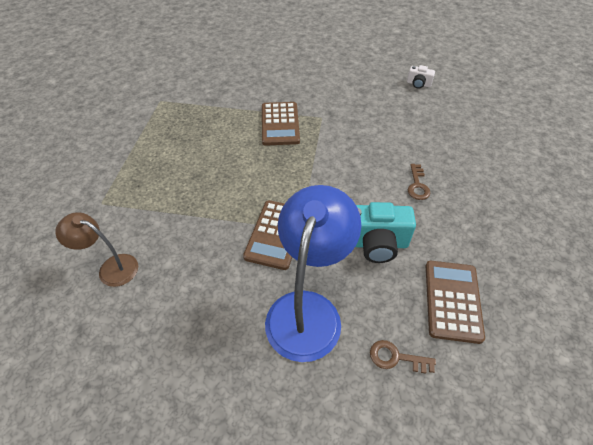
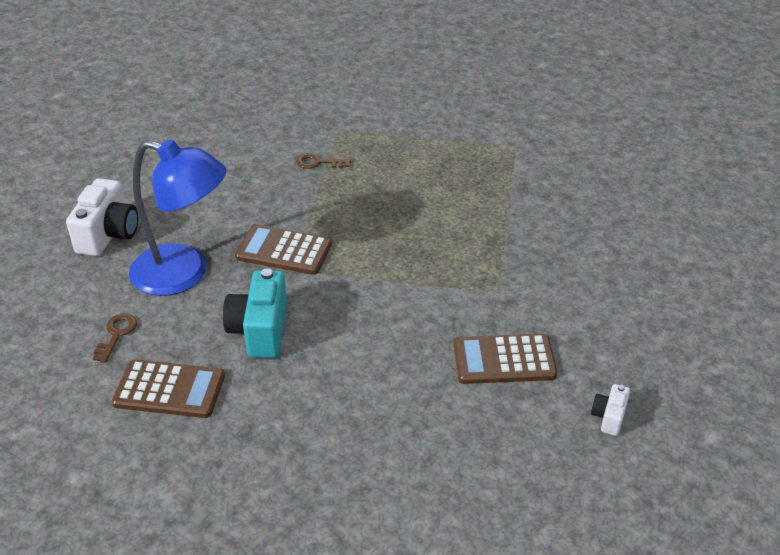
camera: 90 degrees right, 10 degrees down
(111, 268) = (257, 148): brown lamp -> none
(242, 399) = (108, 234): none -> white camera
(280, 124) = (478, 250): brown calculator -> brown calculator (504, 360)
(417, 185) = (355, 382): brown key -> brown key (318, 163)

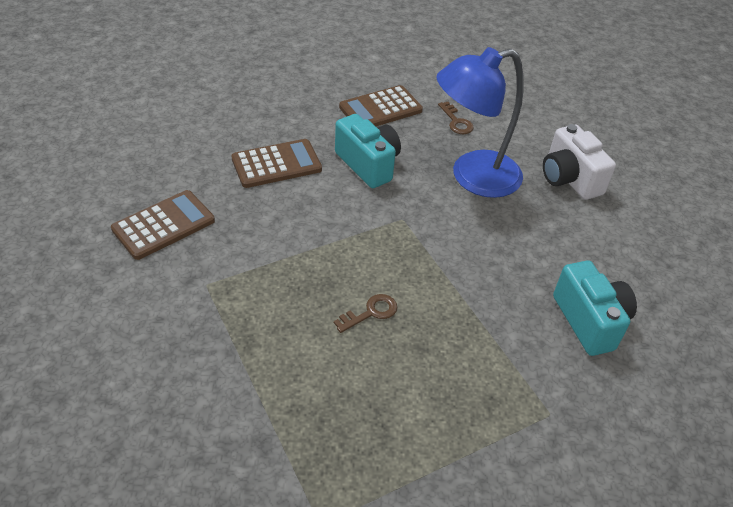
camera: 140 degrees right, 5 degrees up
(250, 153) = (589, 321): none -> turquoise camera
(284, 250) = (425, 232): brown calculator -> brown calculator (276, 164)
(318, 163) = (512, 347): brown key -> brown key (370, 312)
(609, 417) = (54, 218): white camera -> none

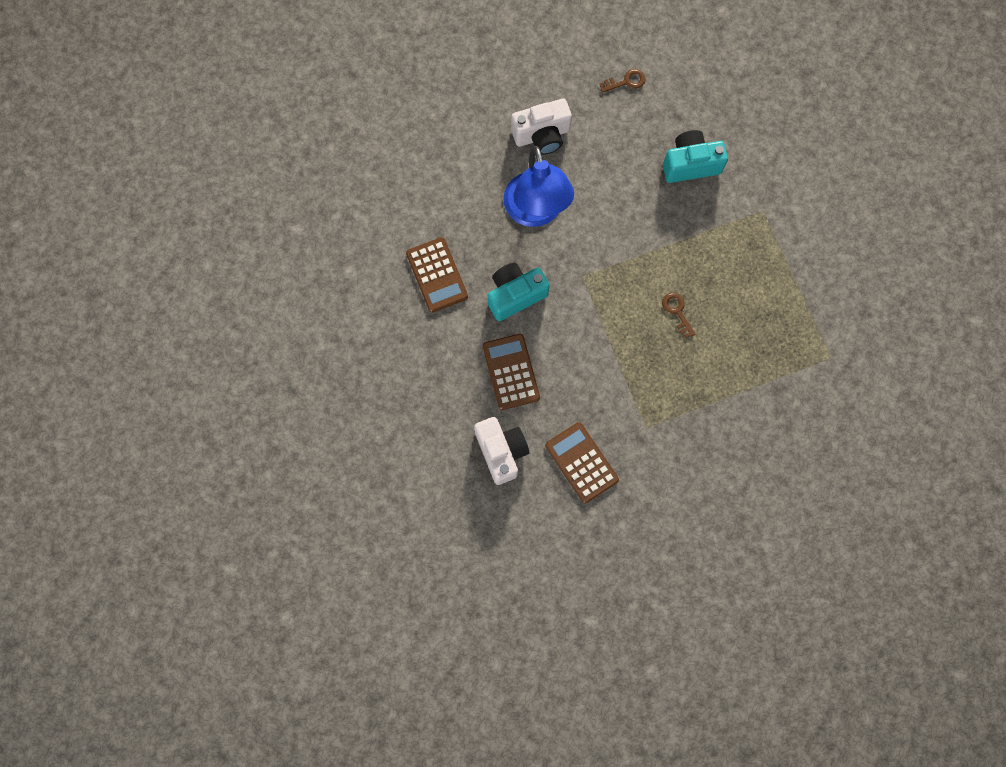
camera: 80 degrees left, 30 degrees up
(182, 160) = (501, 451): none -> white camera
(456, 121) = (460, 211): brown key -> brown key (626, 81)

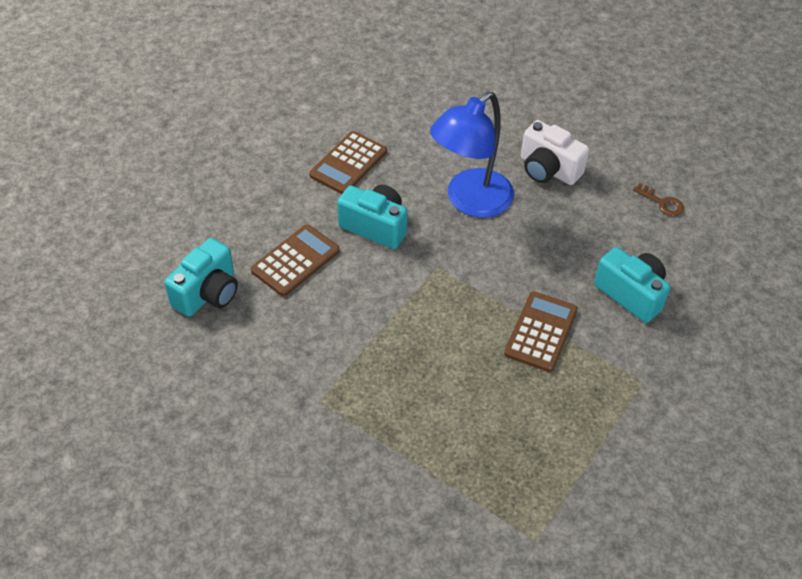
camera: 55 degrees right, 25 degrees down
(501, 451) = (208, 293): white camera -> turquoise camera
(581, 462) = (241, 364): brown calculator -> brown calculator (541, 332)
(677, 311) = (466, 363): brown key -> none

